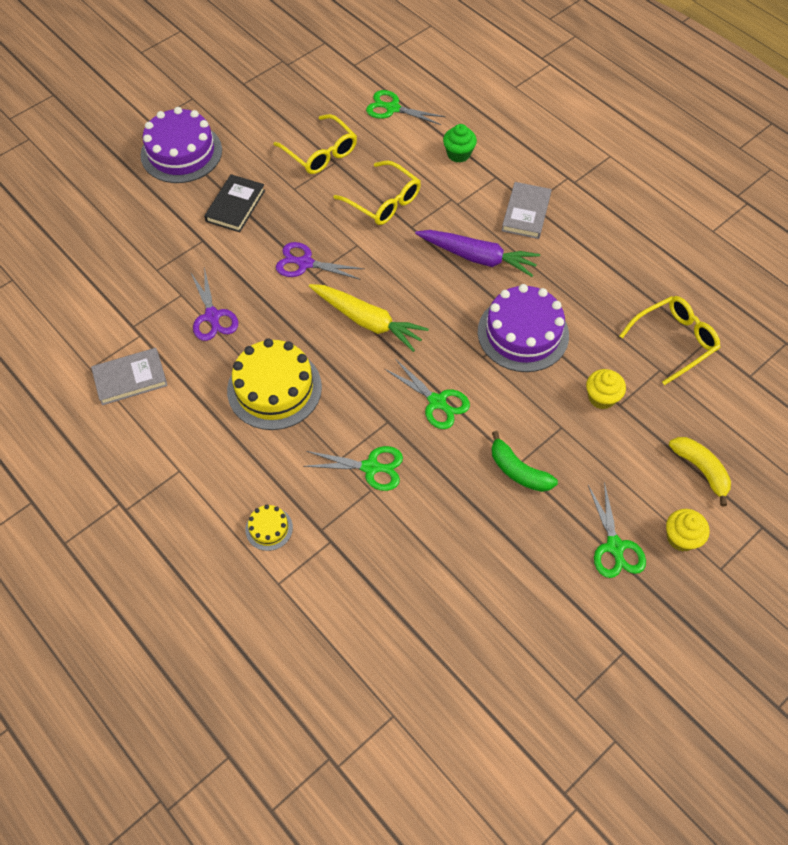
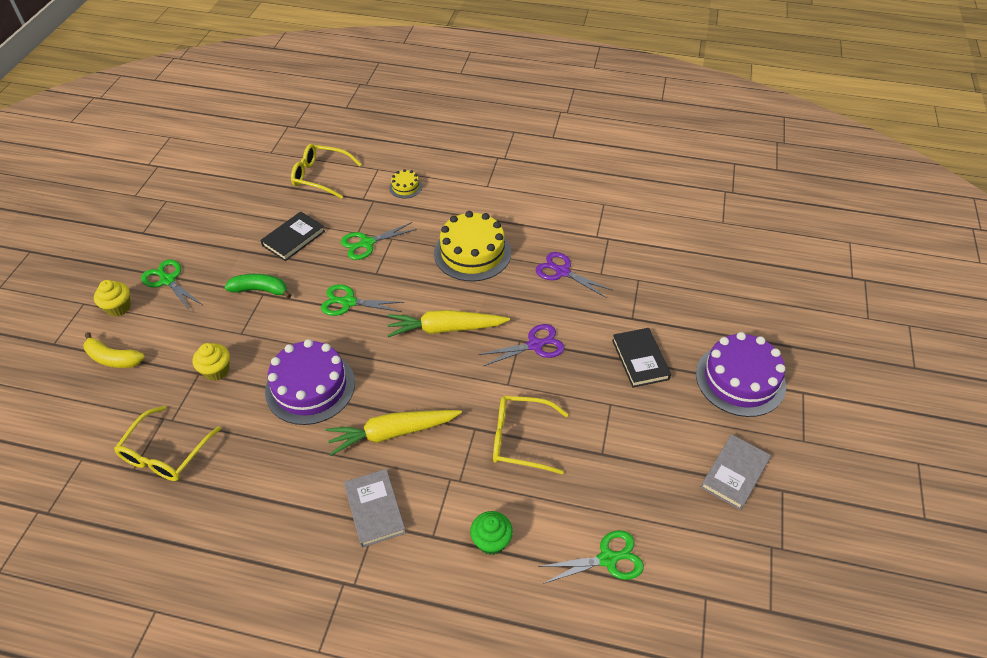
camera: 145 degrees right, 10 degrees down
(130, 378) = (572, 211): grey book -> grey book (734, 473)
(320, 152) = (625, 455): yellow glasses -> yellow glasses (321, 176)
(446, 525) = (293, 238): none -> black book
(478, 257) = (392, 433): purple carrot -> yellow carrot

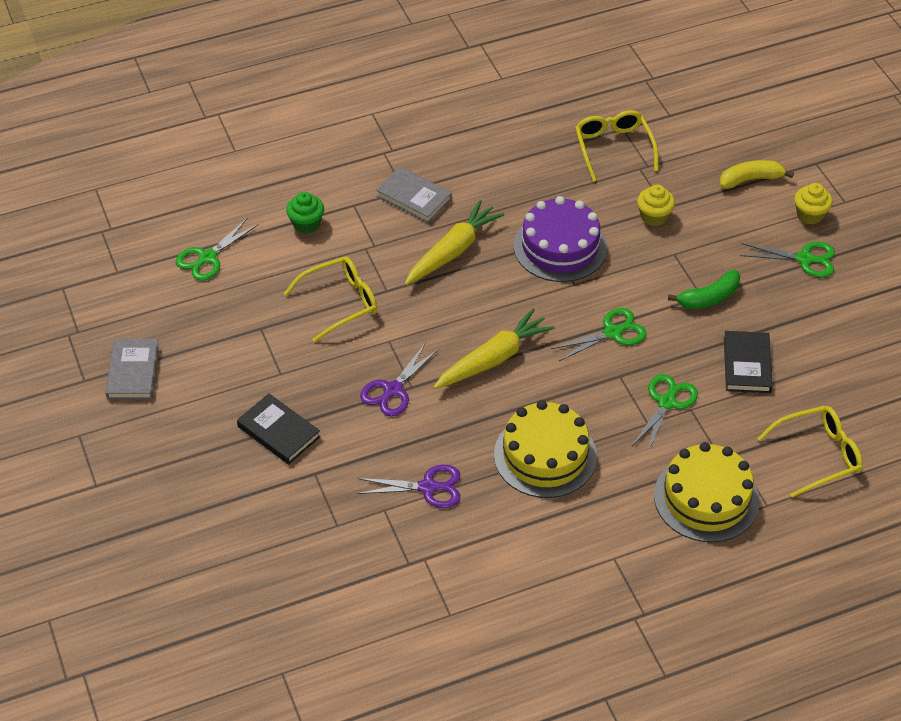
camera: 145 degrees right, 0 degrees up
(405, 187) = (706, 498): yellow cake -> yellow cake, size x2.17
(740, 379) = (166, 465): purple cake -> none

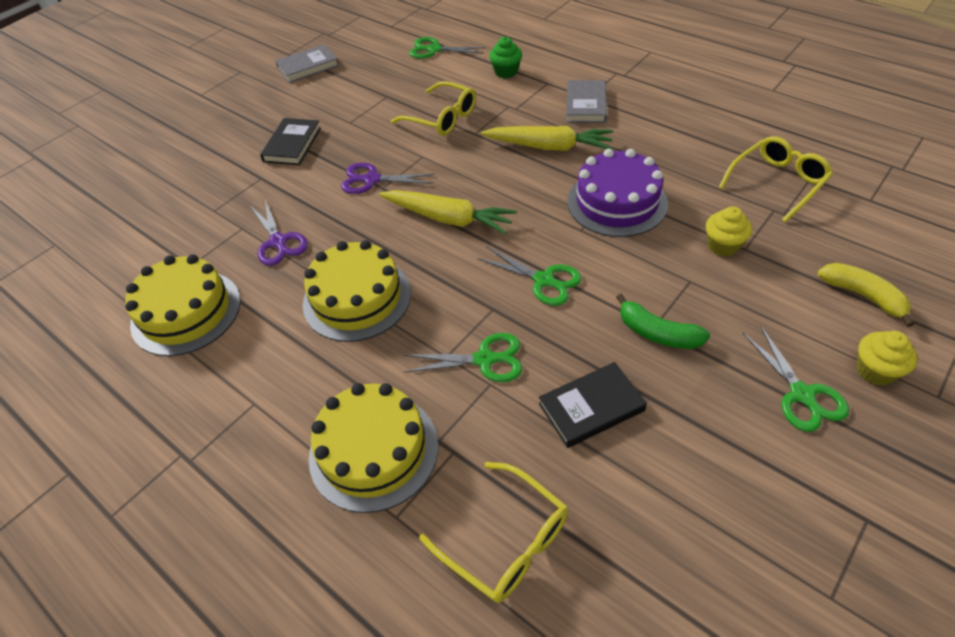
camera: 65 degrees right, 0 degrees up
(472, 580) = (186, 312): none -> yellow cake

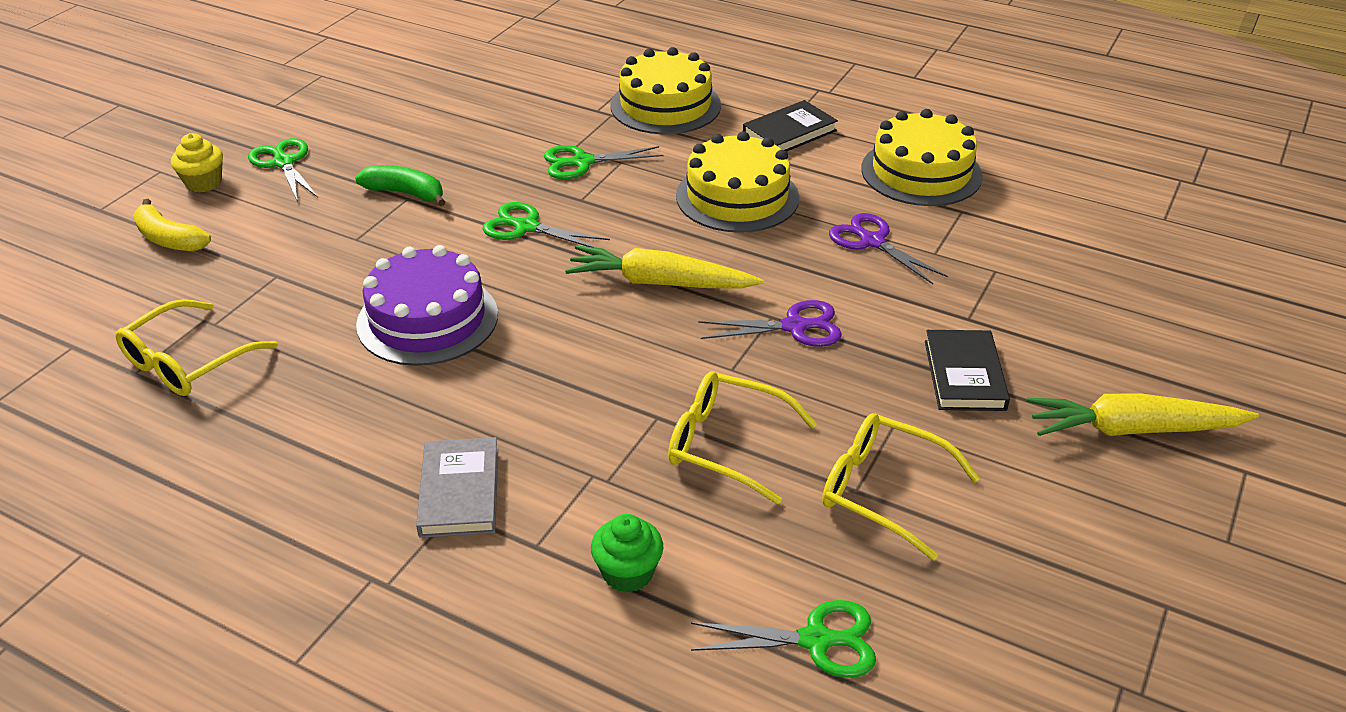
camera: 165 degrees right, 10 degrees down
(308, 67) = (1084, 564): grey book -> none
(505, 540) = (547, 77): yellow glasses -> yellow glasses (884, 491)
(549, 147) = (526, 399): yellow carrot -> yellow carrot (1132, 429)
(591, 407) = (478, 141): black book -> black book (789, 132)
(723, 245) = (302, 277): yellow cupcake -> none

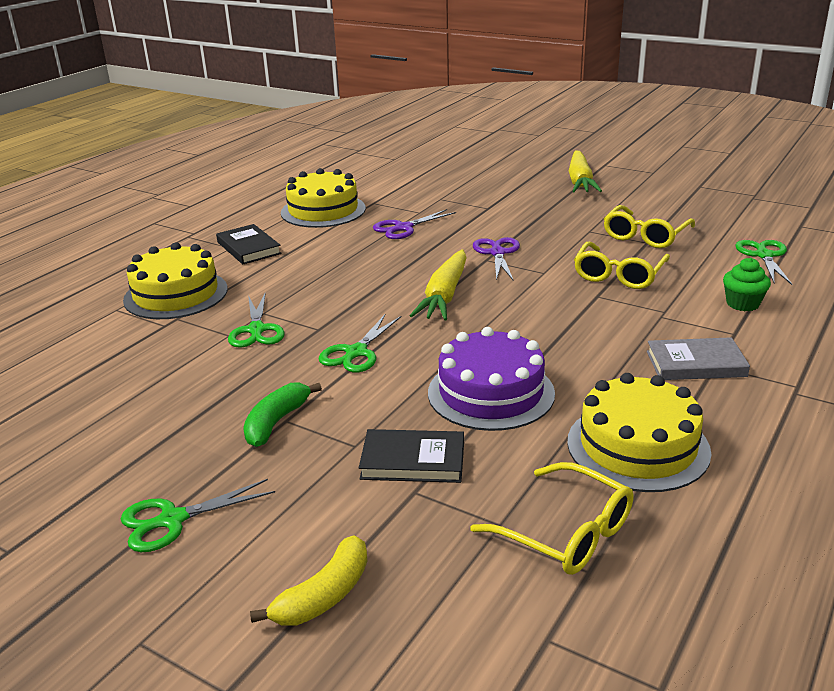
camera: 85 degrees left, 10 degrees down
(204, 183) = (193, 587): yellow cupcake -> none
(737, 197) = (335, 268): yellow cake -> yellow cake (638, 446)
(964, 375) = (541, 212): black book -> black book (413, 461)

